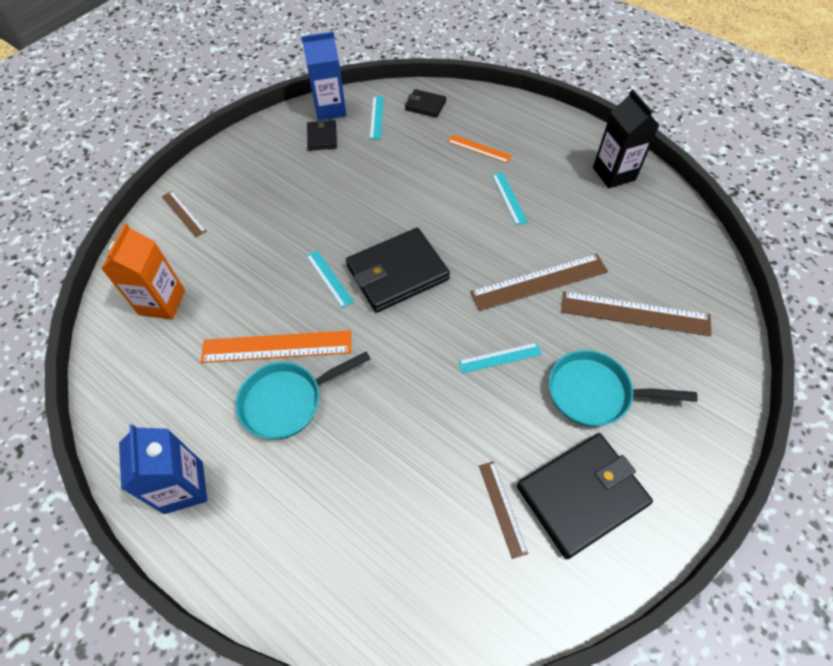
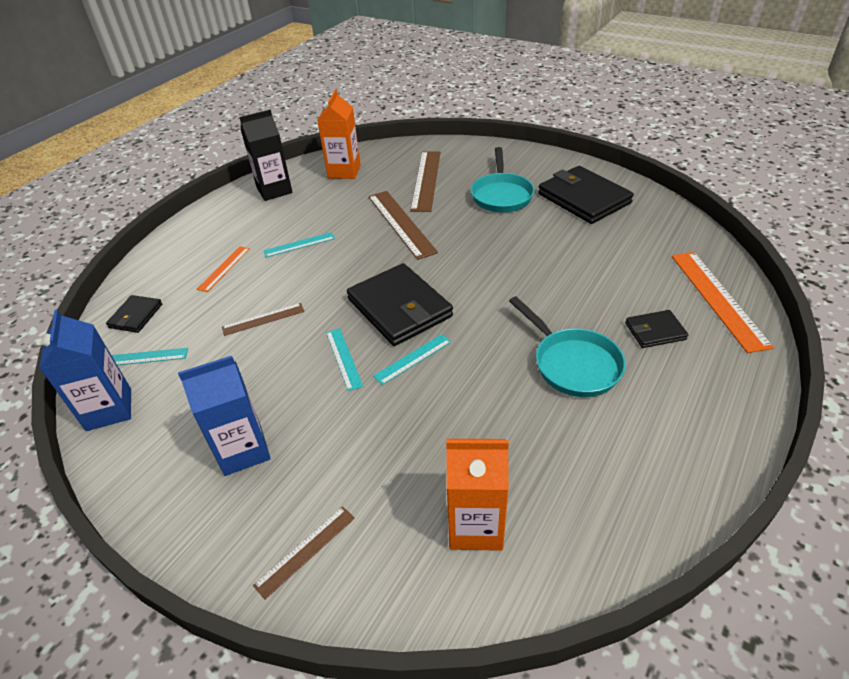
camera: 95 degrees left, 15 degrees down
(183, 487) = (699, 426): blue carton -> blue carton (243, 450)
(277, 347) = (512, 386): orange ruler -> orange ruler (718, 298)
(322, 137) = (168, 408): black wallet -> black wallet (655, 331)
(499, 357) = (483, 239): turquoise ruler -> turquoise ruler (343, 358)
(502, 508) = (610, 229): brown ruler -> brown ruler (263, 319)
(656, 233) = (344, 171): none -> orange carton

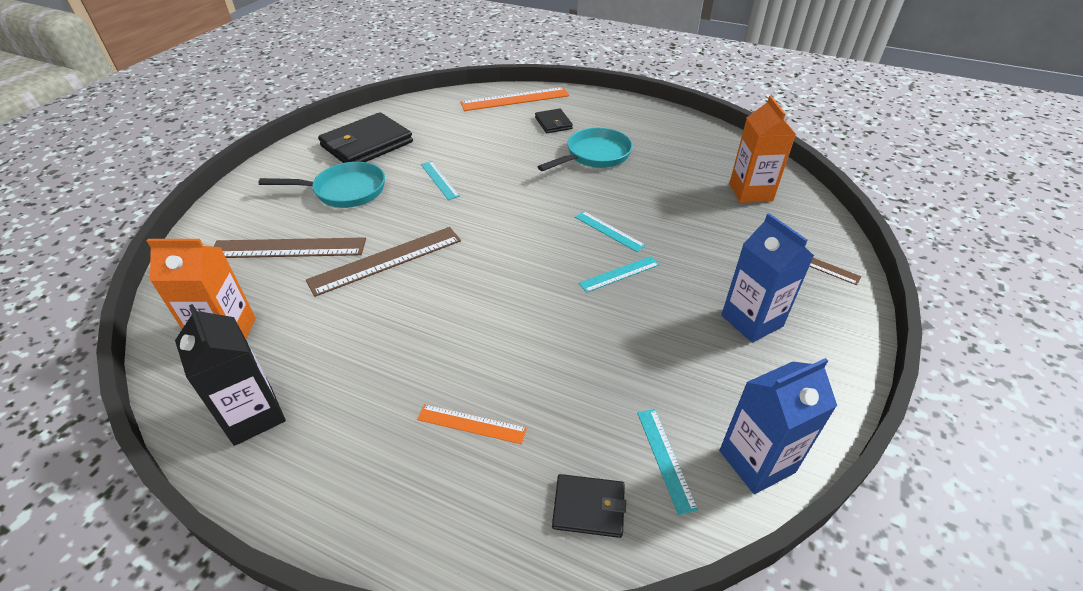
camera: 100 degrees left, 0 degrees up
(263, 319) = (573, 350): brown ruler -> none
(299, 245) = (420, 348): turquoise ruler -> turquoise ruler (439, 180)
(399, 308) = (541, 245): black wallet -> none

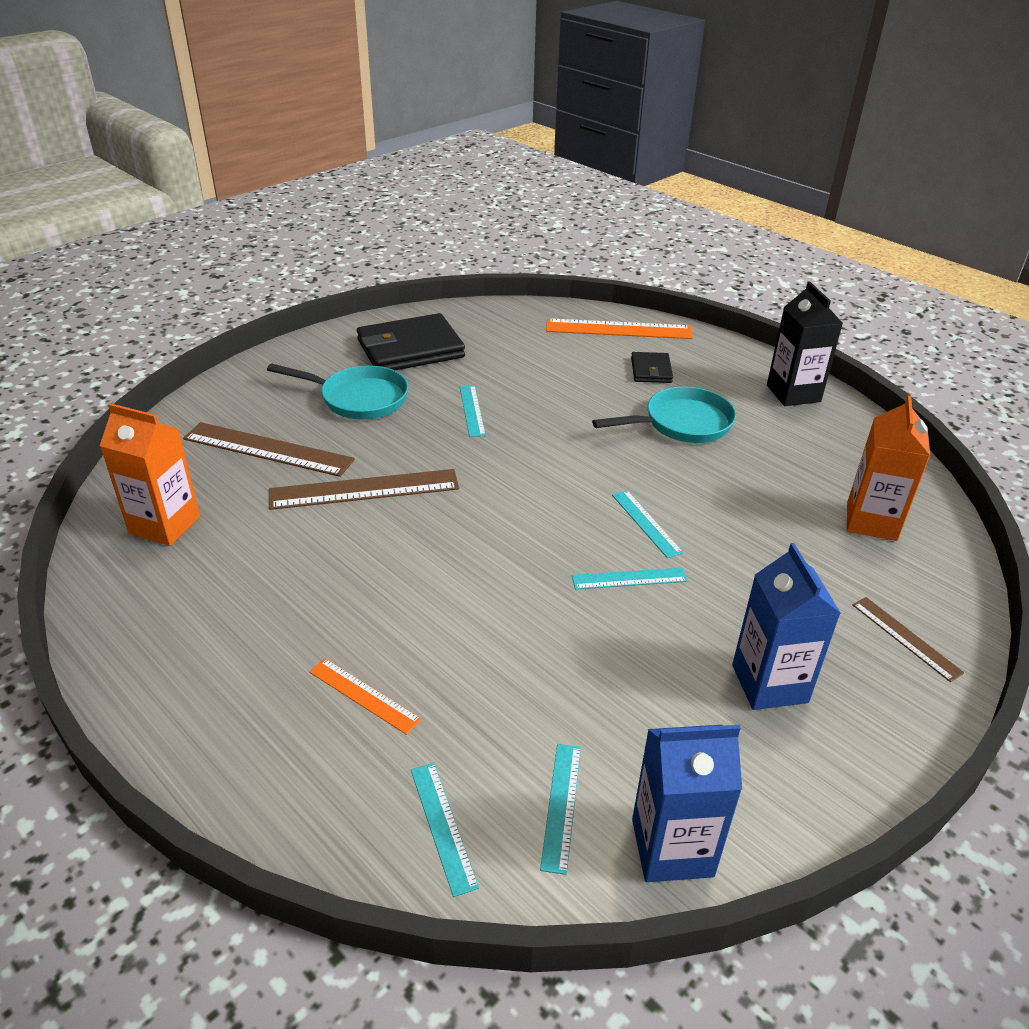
camera: 20 degrees right, 5 degrees down
(253, 415) = (152, 616): black carton -> black carton (793, 393)
(589, 507) = (443, 826): black wallet -> turquoise ruler

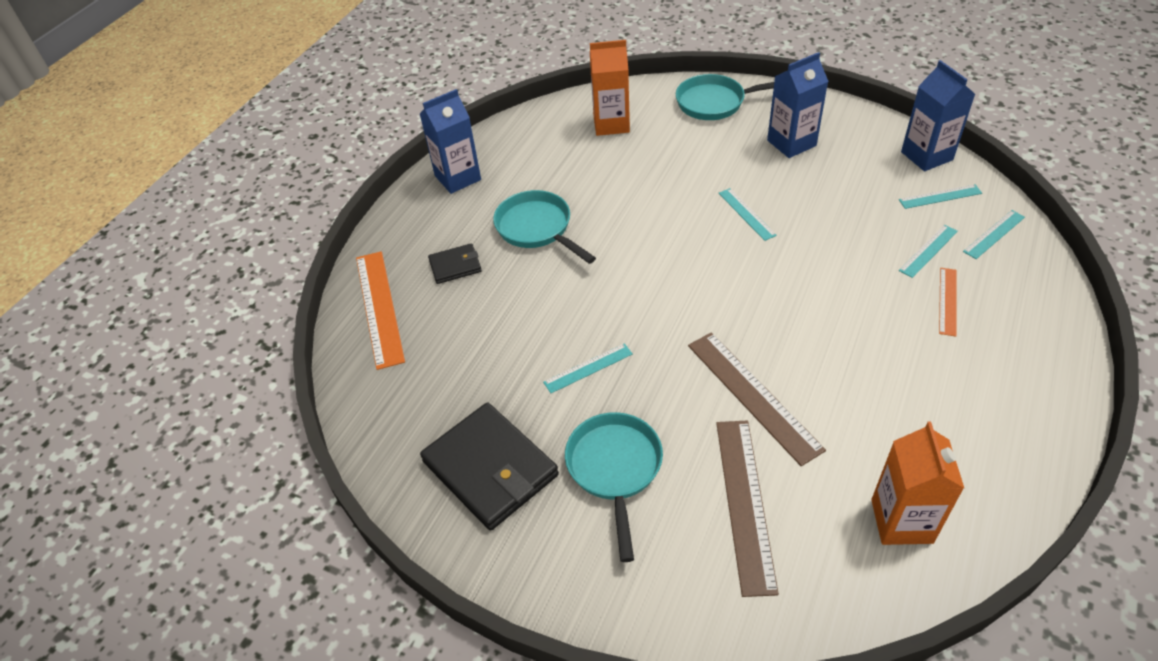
camera: 105 degrees left, 10 degrees up
(646, 523) = (681, 219): turquoise ruler -> turquoise ruler (928, 250)
(793, 393) = (458, 178): black carton -> blue carton
(905, 638) = (715, 102): brown ruler -> turquoise pan

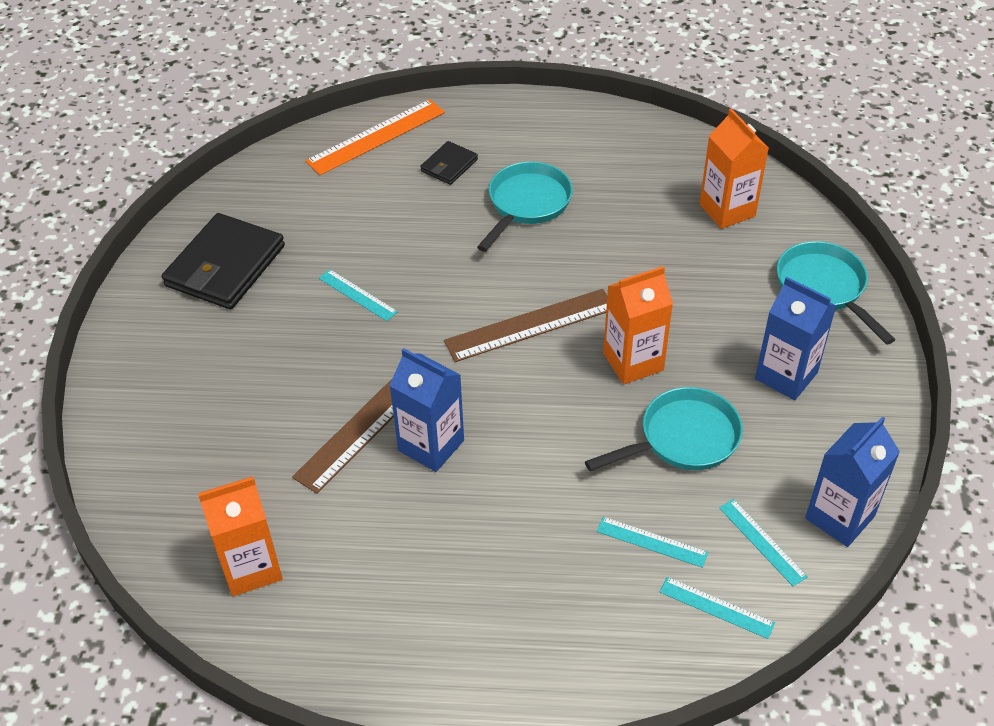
camera: 65 degrees right, 0 degrees up
(455, 266) = (449, 165): black wallet -> black wallet turned 75 degrees clockwise
(458, 178) = (572, 125): blue carton -> blue carton (431, 445)
(615, 469) = (249, 345): turquoise pan -> turquoise pan (683, 439)
(745, 503) = (239, 444): brown ruler -> brown ruler (530, 325)
(746, 214) = (633, 362): turquoise ruler -> orange carton
(947, 301) = (572, 571): orange ruler -> none

